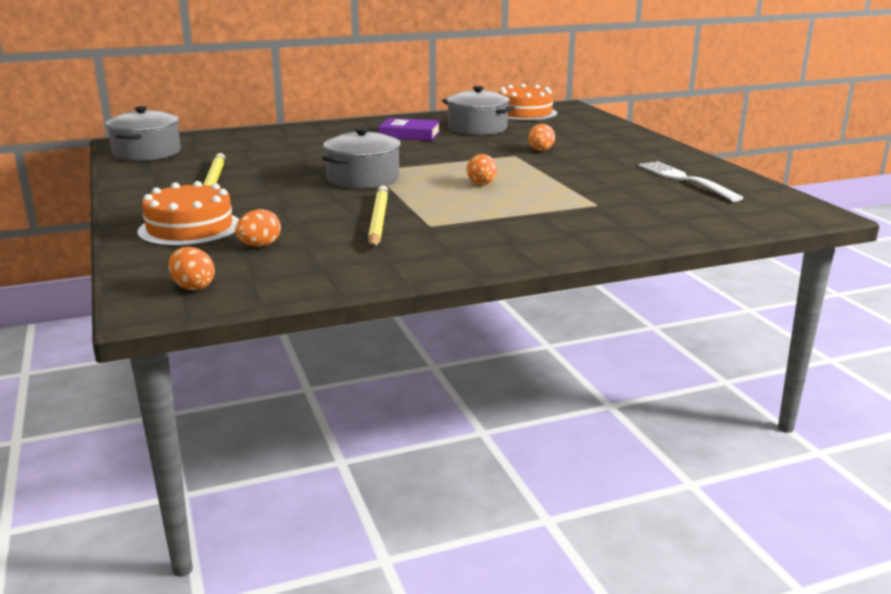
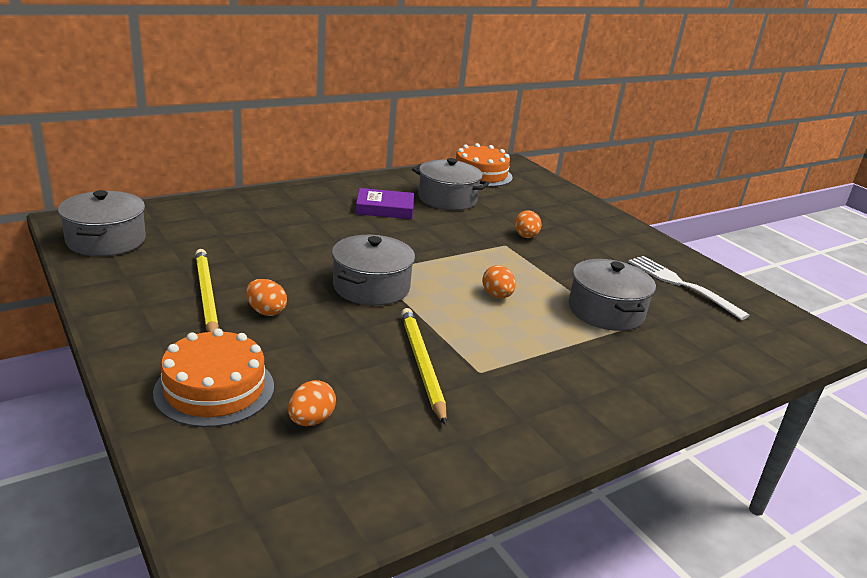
camera: 15 degrees left, 5 degrees up
(193, 287) = (266, 512): orange egg -> orange egg (266, 311)
(586, 194) = (605, 311): none -> grey pot

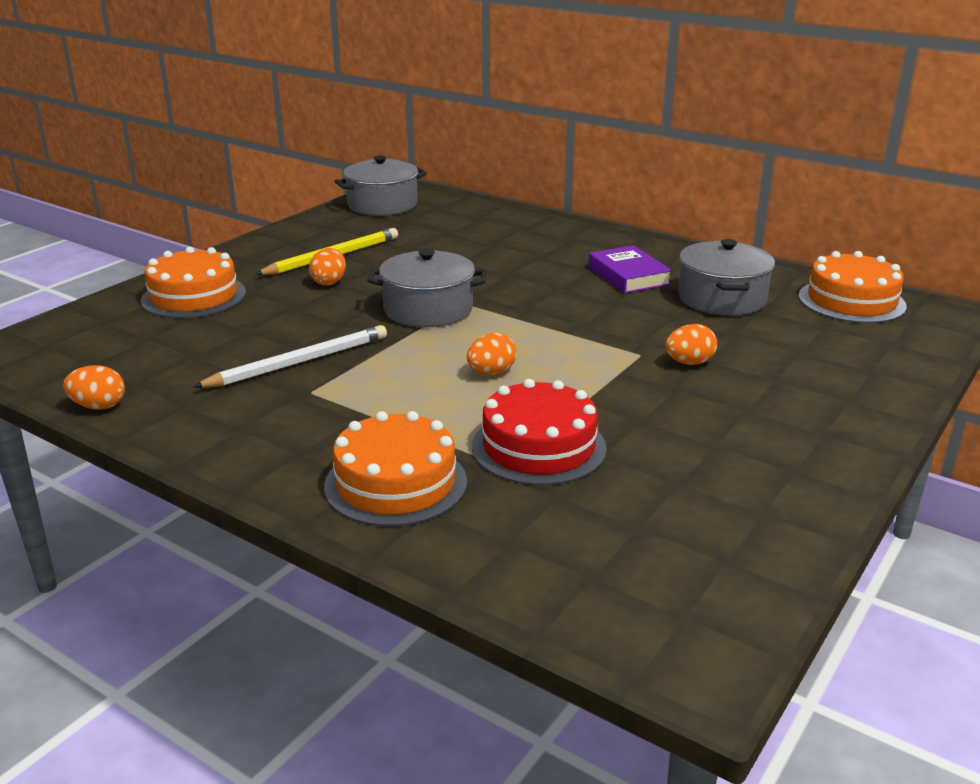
camera: 70 degrees right, 0 degrees up
(311, 420) = (174, 338): orange egg -> orange egg (99, 406)
(421, 365) = (298, 362): yellow pencil -> white pencil
(605, 311) = (539, 447): grey pot -> red cake
(632, 371) = (396, 483): none -> orange cake
(681, 285) = (713, 501): white fork -> none

